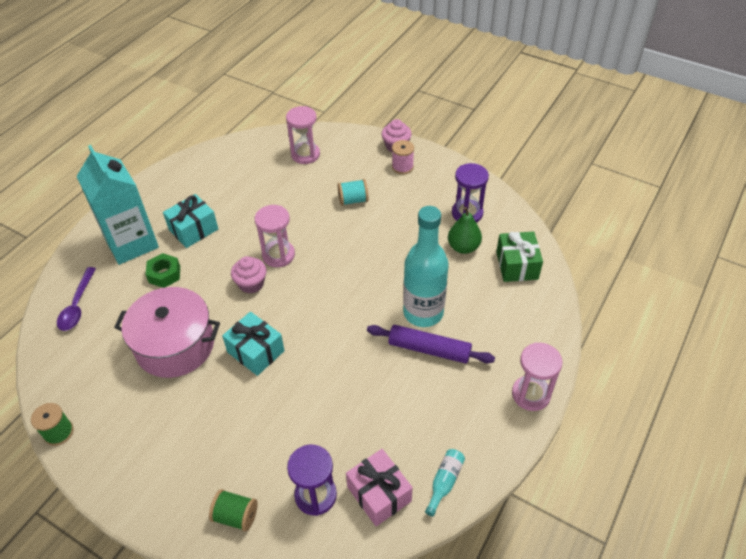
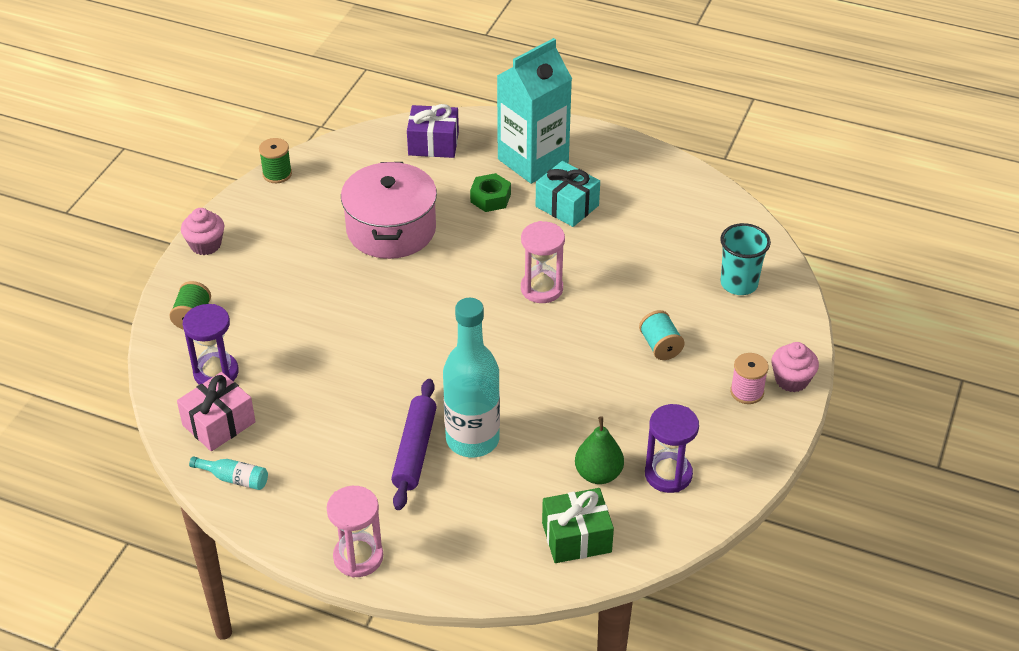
camera: 80 degrees right, 5 degrees down
(77, 305) = (433, 144): purple spoon -> purple gift
(251, 284) = (490, 273): pink cupcake -> pink cupcake (205, 245)
(256, 351) = (391, 295): turquoise gift -> none
(305, 154) = (739, 284): pink hourglass -> turquoise cup

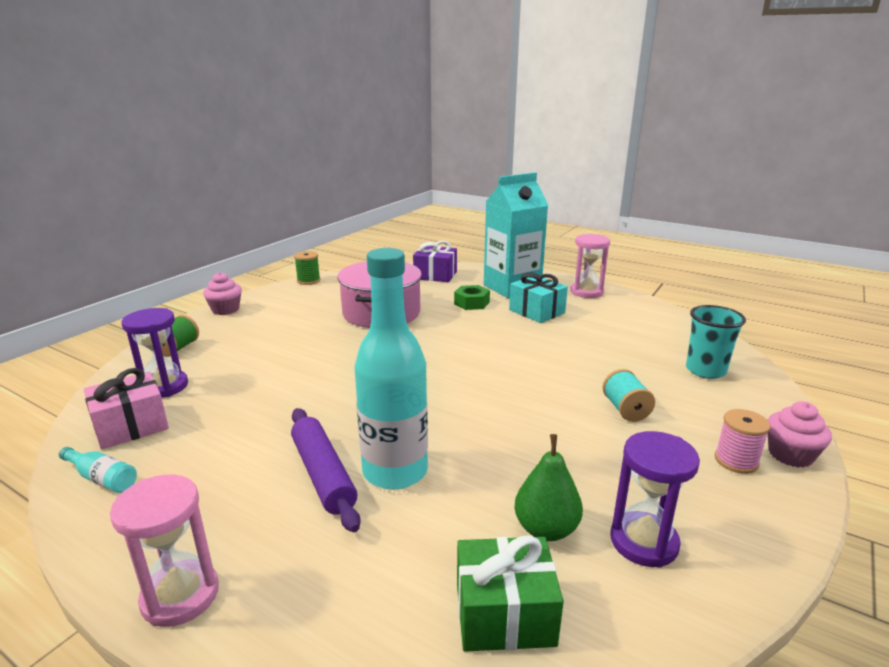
camera: 10 degrees right, 20 degrees down
(414, 450) = (323, 474): purple rolling pin -> purple rolling pin turned 45 degrees counterclockwise
(541, 288) = (504, 357): pink hourglass -> pink hourglass (586, 292)

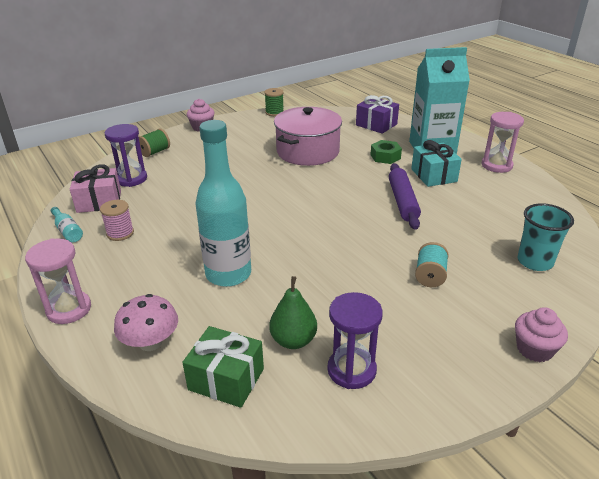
camera: 25 degrees right, 10 degrees up
(323, 474) = (184, 263): purple rolling pin -> purple rolling pin (402, 201)
(354, 600) = (150, 342): none -> pink mushroom
(736, 461) = (481, 339): pink spool -> pink spool (120, 233)

